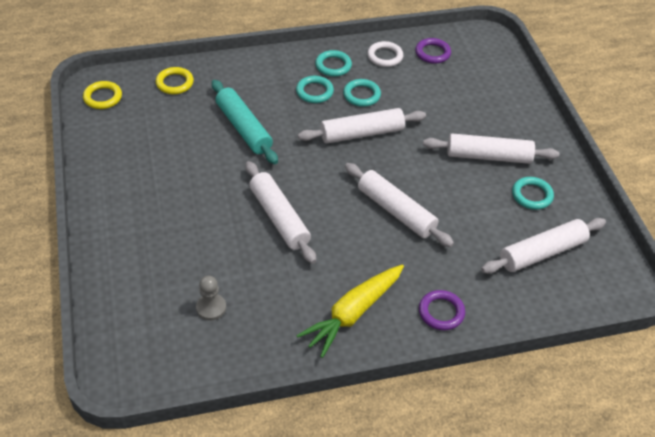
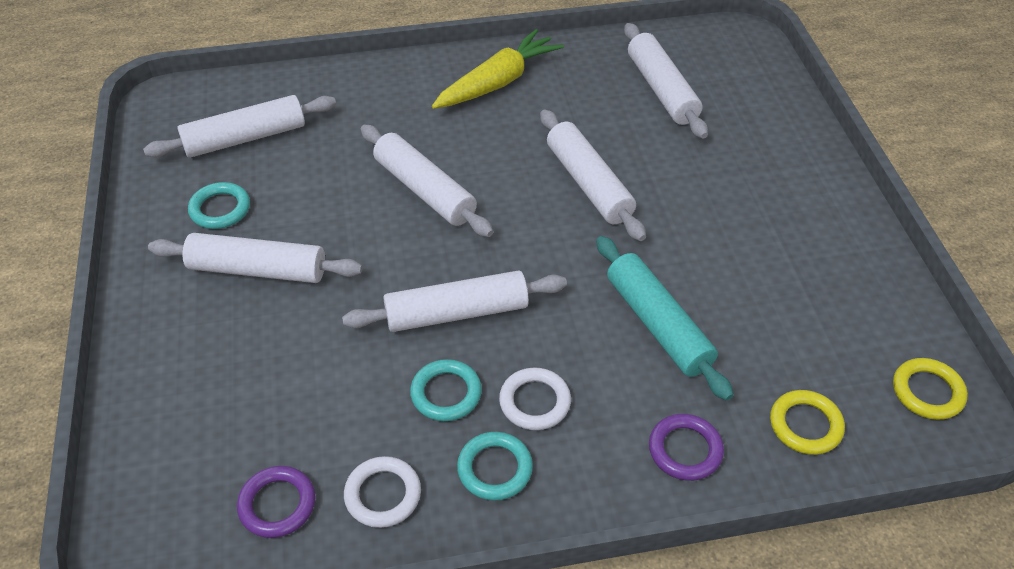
camera: 175 degrees left, 0 degrees up
(211, 308) = (662, 90): grey pawn -> white rolling pin
(314, 92) = (535, 402): turquoise ring -> white ring
(441, 312) = (395, 82): purple ring -> purple ring (685, 450)

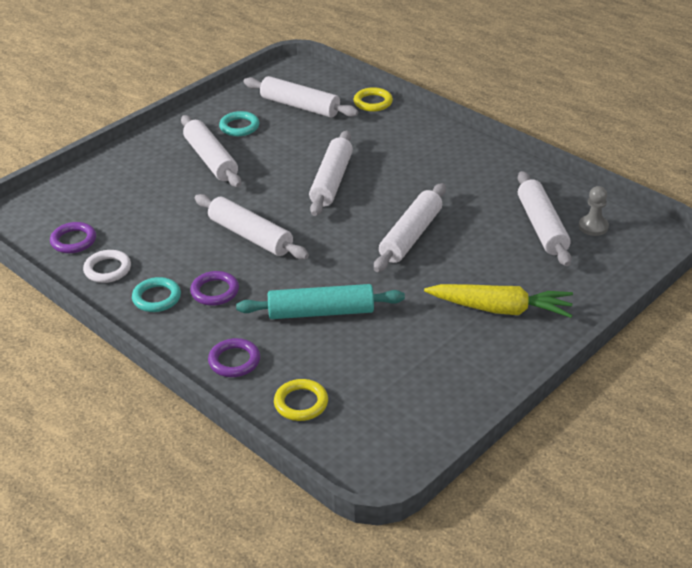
camera: 55 degrees right, 10 degrees down
(446, 393) = (190, 259): turquoise ring -> none
(498, 82) = (460, 162): yellow carrot -> yellow carrot (501, 309)
(535, 402) = (215, 291): white ring -> purple ring
(658, 324) = (321, 312): turquoise rolling pin -> turquoise rolling pin turned 60 degrees clockwise
(662, 90) = (542, 226): white rolling pin -> white rolling pin turned 45 degrees counterclockwise
(693, 60) = (593, 227): none -> grey pawn
(927, 392) = (385, 449): yellow ring -> yellow ring (373, 102)

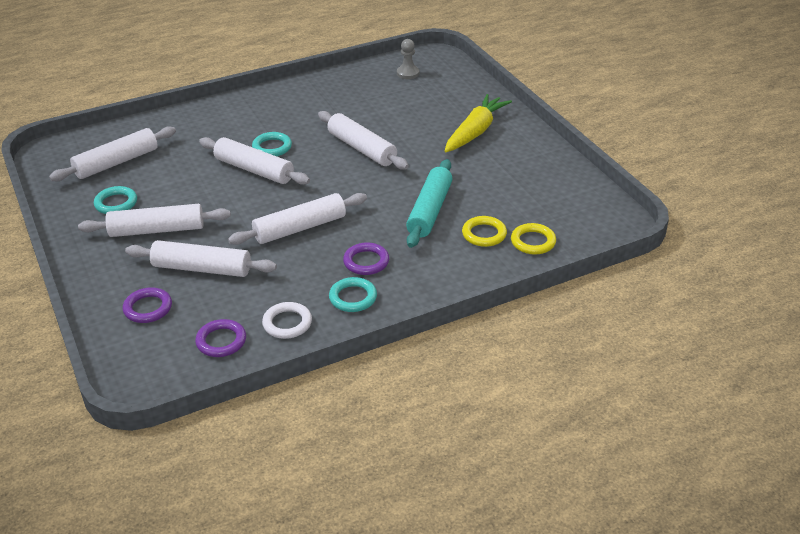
camera: 70 degrees left, 0 degrees up
(234, 361) = (465, 266): purple ring -> purple ring (148, 308)
(373, 102) = (152, 124): yellow ring -> yellow ring (484, 234)
(377, 180) = (272, 147): none -> turquoise ring
(542, 226) = (392, 92): white rolling pin -> white rolling pin (202, 268)

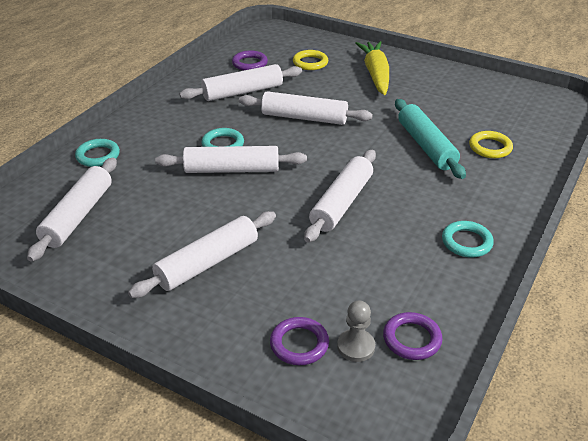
camera: 35 degrees left, 0 degrees up
(116, 203) = (129, 255): turquoise ring -> turquoise ring (98, 156)
(202, 268) = (301, 279): white rolling pin -> white rolling pin (242, 92)
(287, 323) = (445, 291): white ring -> none
(366, 262) = (435, 207): purple ring -> purple ring (249, 63)
(408, 73) = (262, 48): grey pawn -> grey pawn (356, 346)
(533, 242) = (530, 139): yellow ring -> yellow ring (310, 63)

